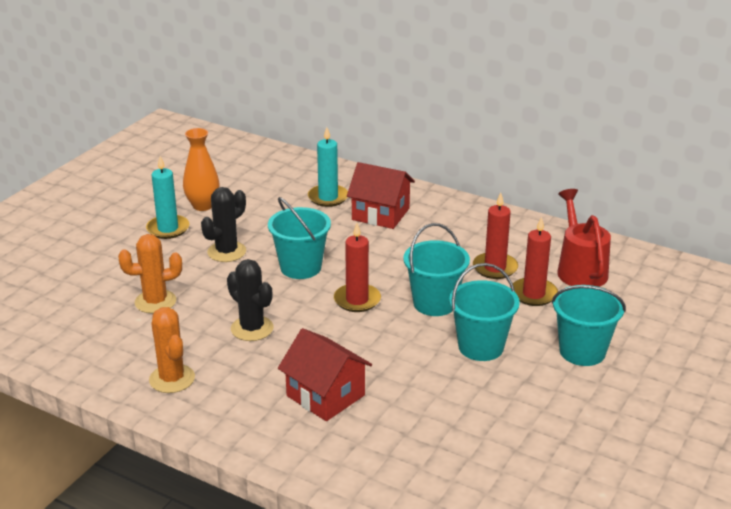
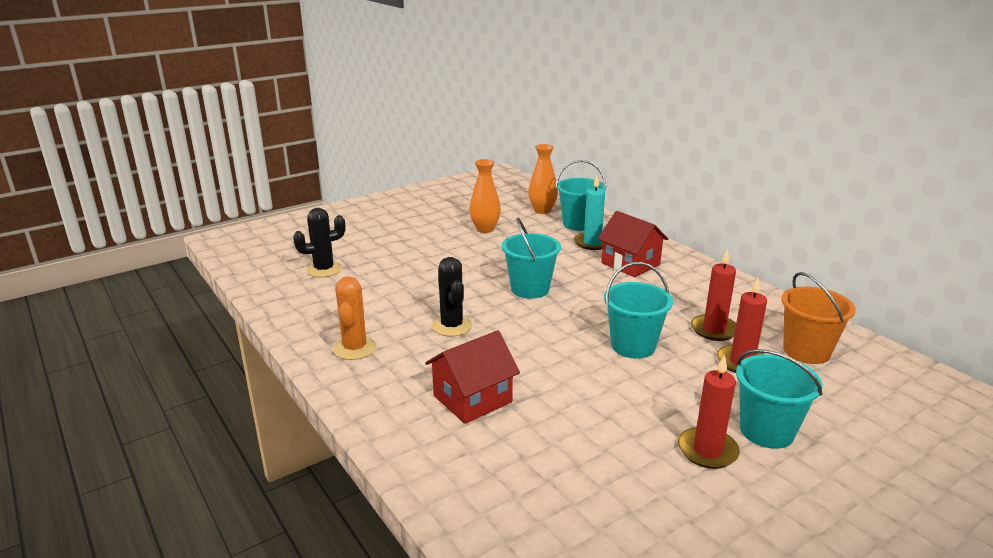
camera: 25 degrees right, 5 degrees down
(155, 302) = (392, 287): orange cactus -> none
(168, 229) = (445, 239): turquoise candle -> none
(226, 252) = (477, 264): black cactus -> black cactus (324, 269)
(249, 167) = (542, 210): none -> orange vase
(325, 395) = (472, 399): red house -> red house turned 75 degrees clockwise
(357, 300) = (561, 326): red candle -> red candle (707, 450)
(481, 347) = (655, 396): turquoise bucket -> turquoise bucket (578, 224)
(580, 269) = (806, 351): red watering can -> orange bucket

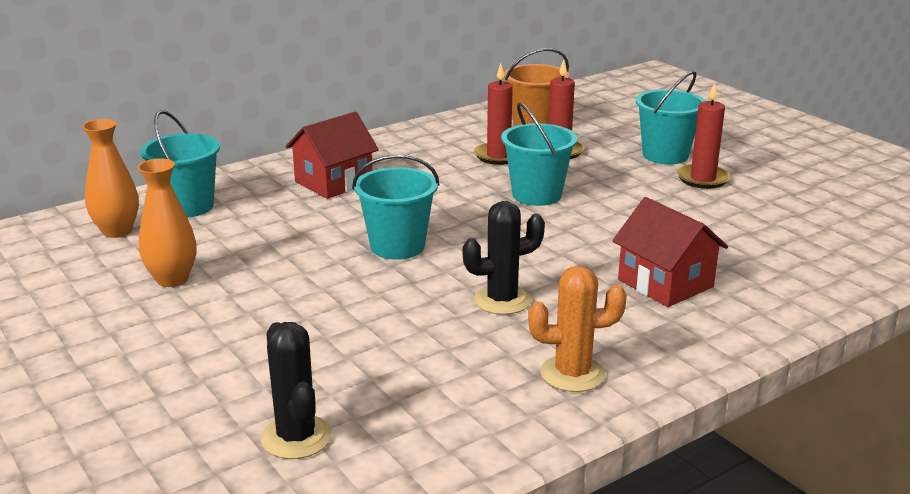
camera: 90 degrees left, 0 degrees up
(592, 243) = (260, 201): turquoise candle -> none

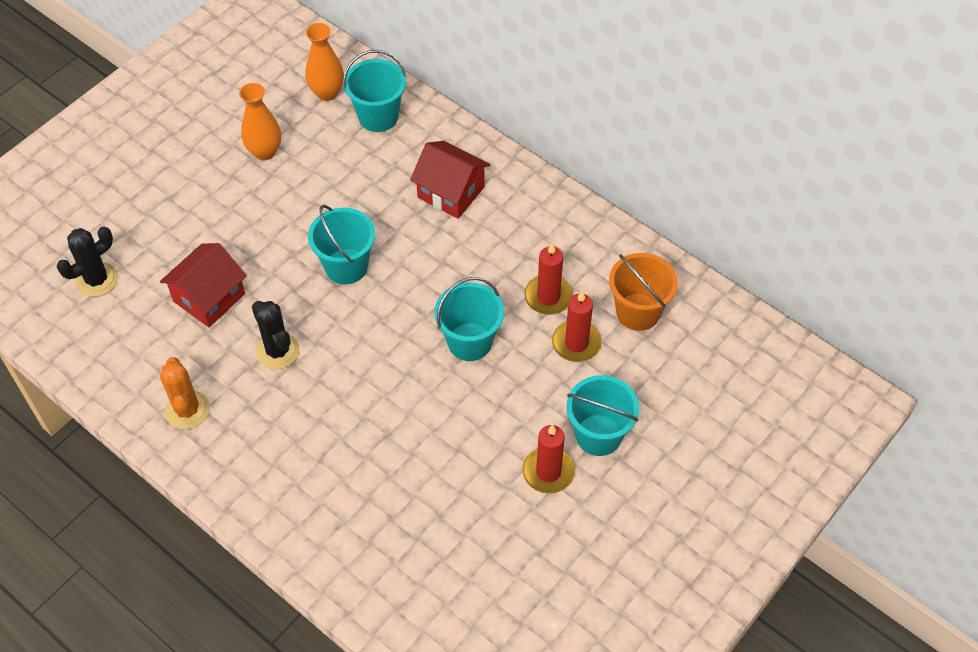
camera: 75 degrees right, 30 degrees up
(665, 283) = (328, 456): red house -> red house (209, 297)

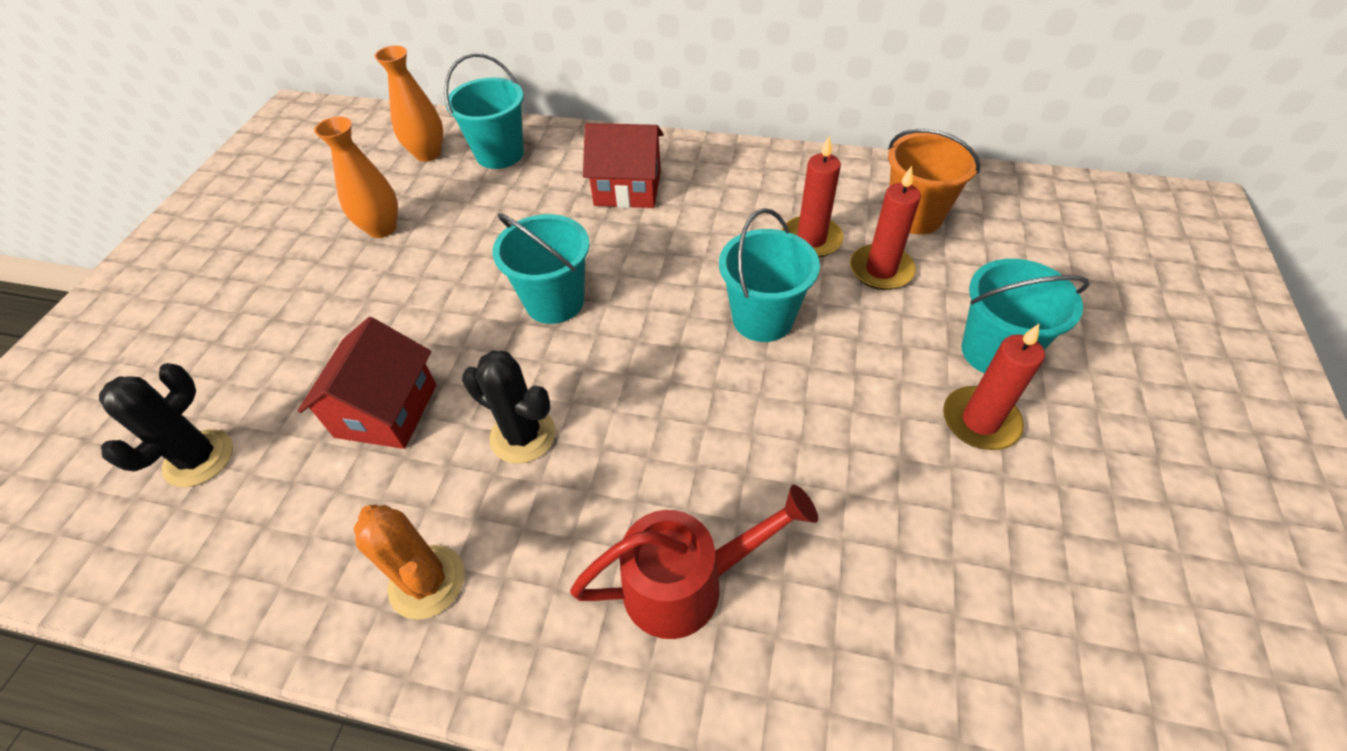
camera: 25 degrees left, 5 degrees down
(317, 476) = (688, 583): none -> red watering can

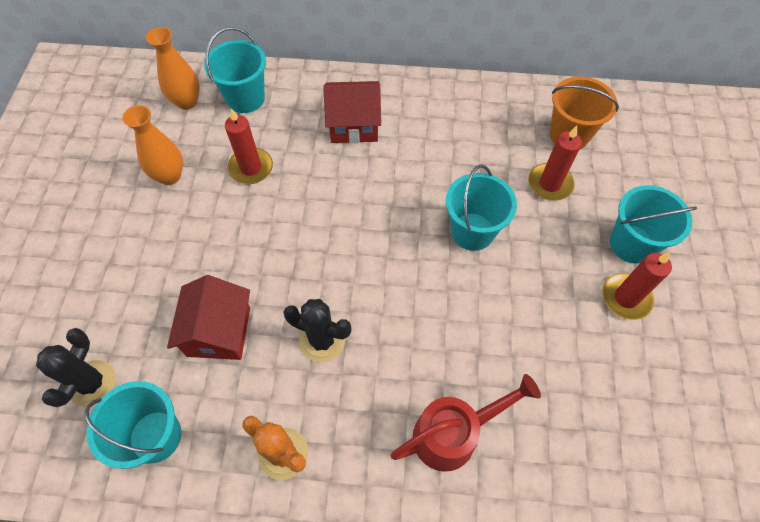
camera: 10 degrees left, 10 degrees up
(554, 302) = (320, 230): turquoise bucket -> turquoise bucket (155, 436)
(811, 239) = (497, 161): red candle -> red candle (251, 168)

